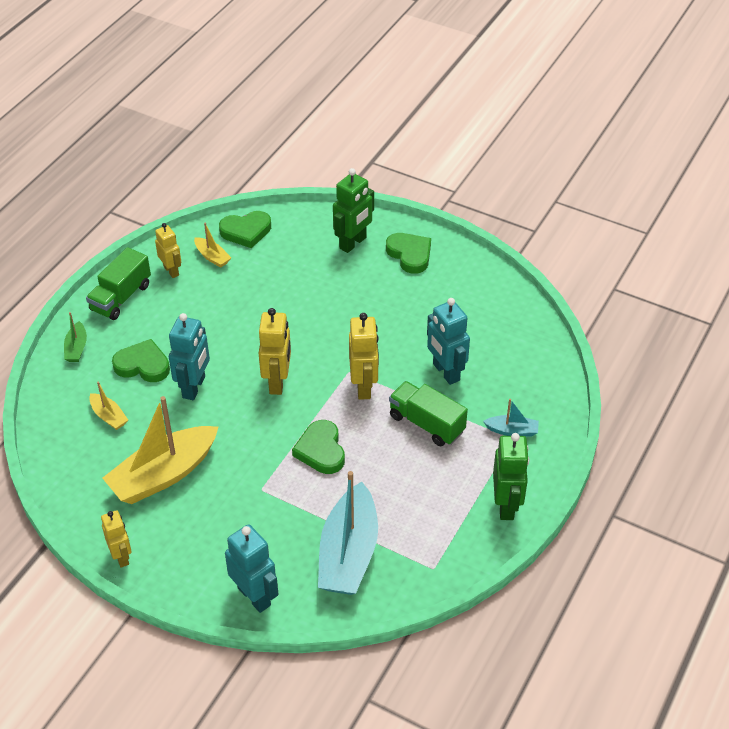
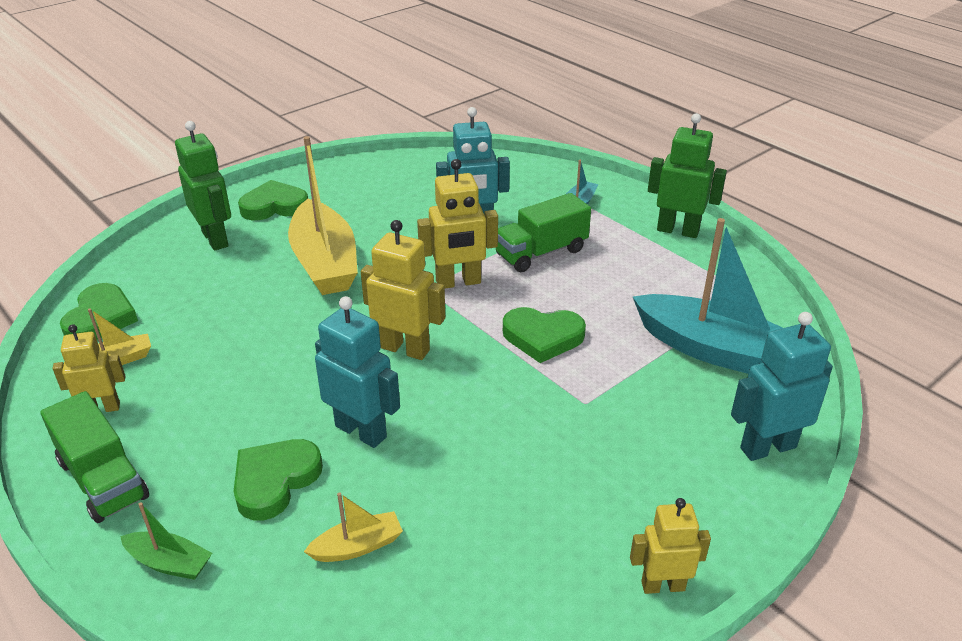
camera: 70 degrees left, 10 degrees down
(164, 474) = (515, 499): yellow boat -> yellow boat (325, 262)
(364, 387) = (458, 282): yellow robot -> yellow robot turned 150 degrees clockwise

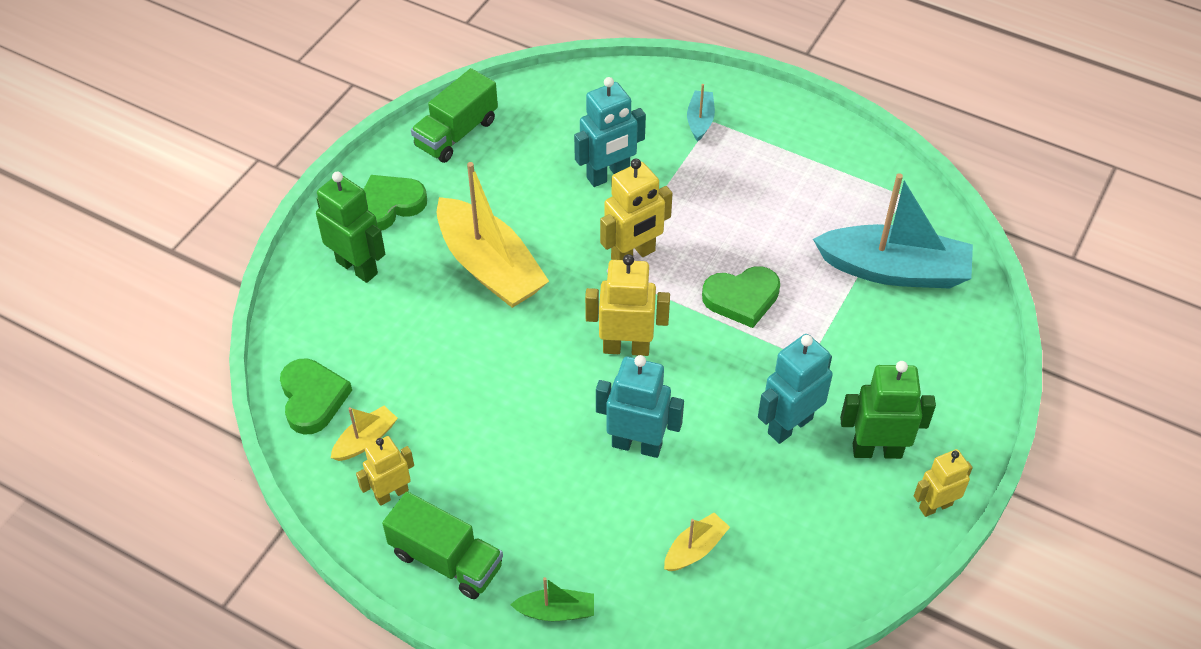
camera: 20 degrees left, 15 degrees up
(275, 481) = (593, 514): green heart -> none
(541, 252) = (693, 196): green truck -> green truck (456, 133)
(678, 230) = (809, 131): green robot -> green robot (877, 450)
(767, 447) = (969, 358): turquoise robot -> turquoise robot (789, 425)

